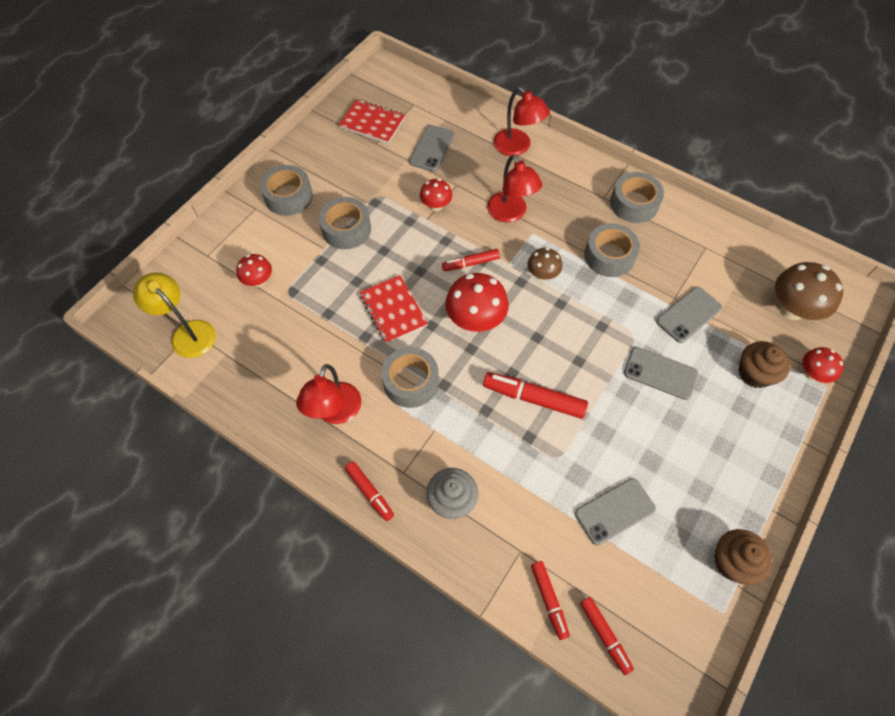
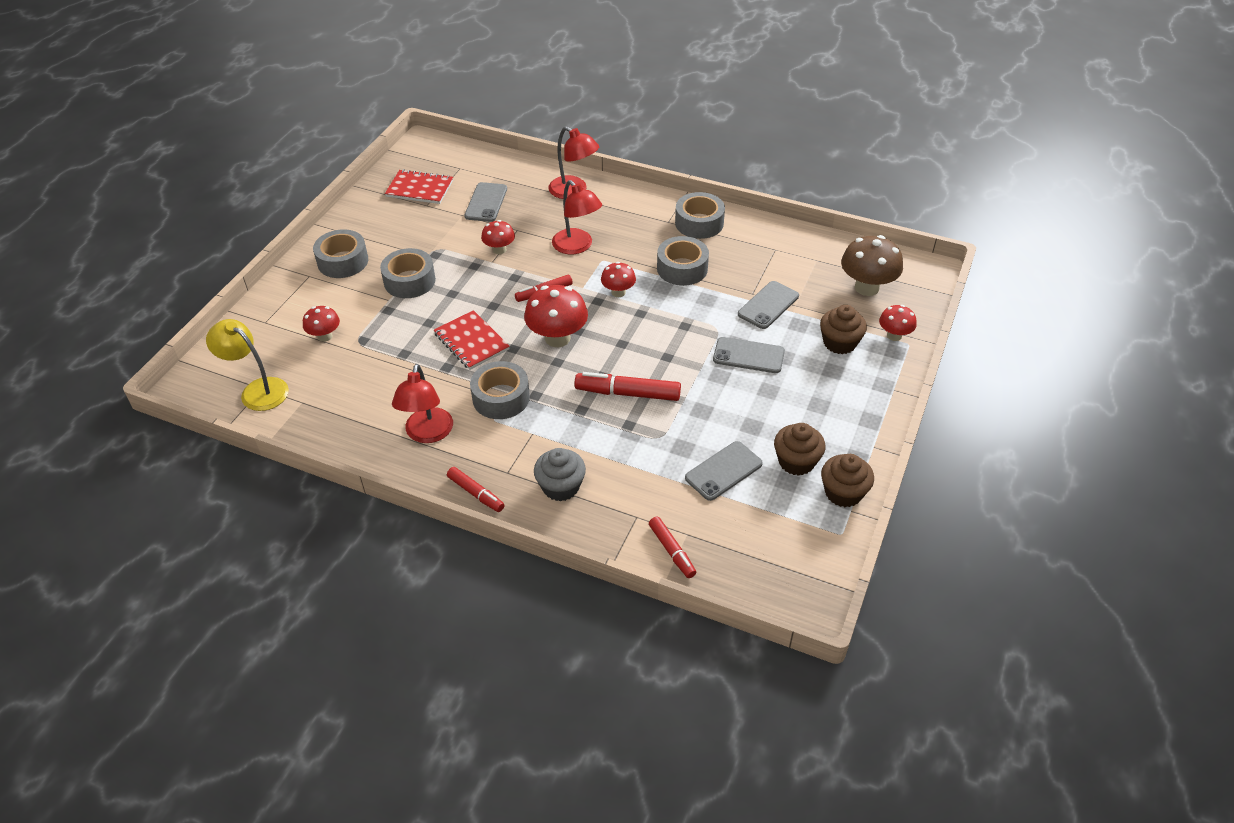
camera: 10 degrees left, 15 degrees down
(542, 275) = (618, 292): brown mushroom -> red mushroom
(604, 635) = (731, 569): red marker -> none
(690, 513) = (796, 461): none -> brown cupcake

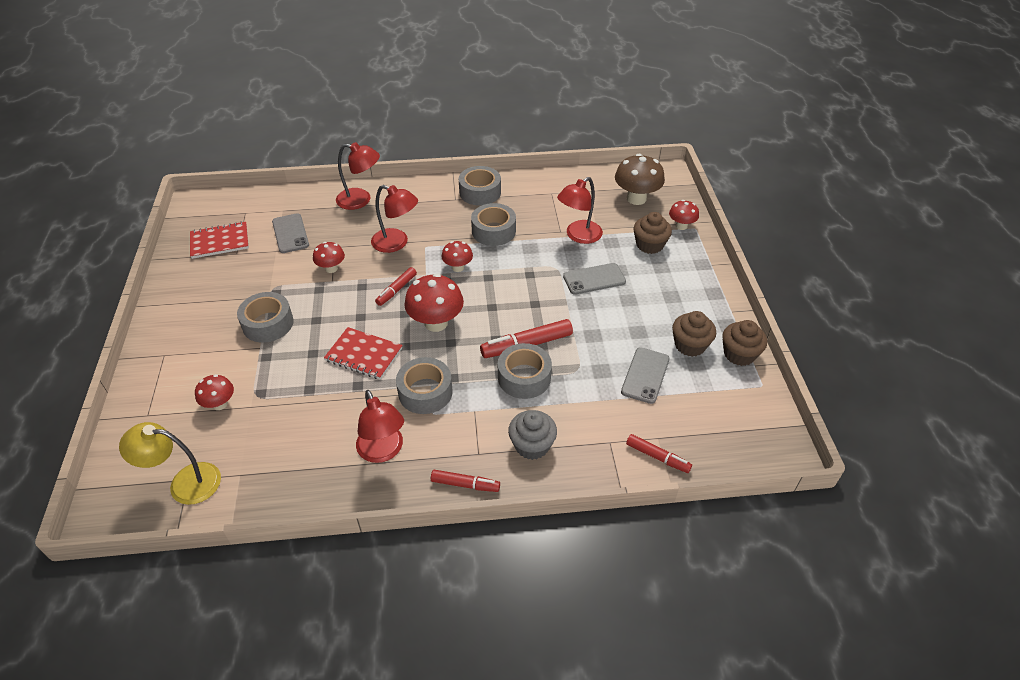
camera: 30 degrees left, 0 degrees up
(343, 261) = (189, 330): grey tape -> grey tape (524, 377)
(768, 305) = (578, 236): grey phone -> red lamp

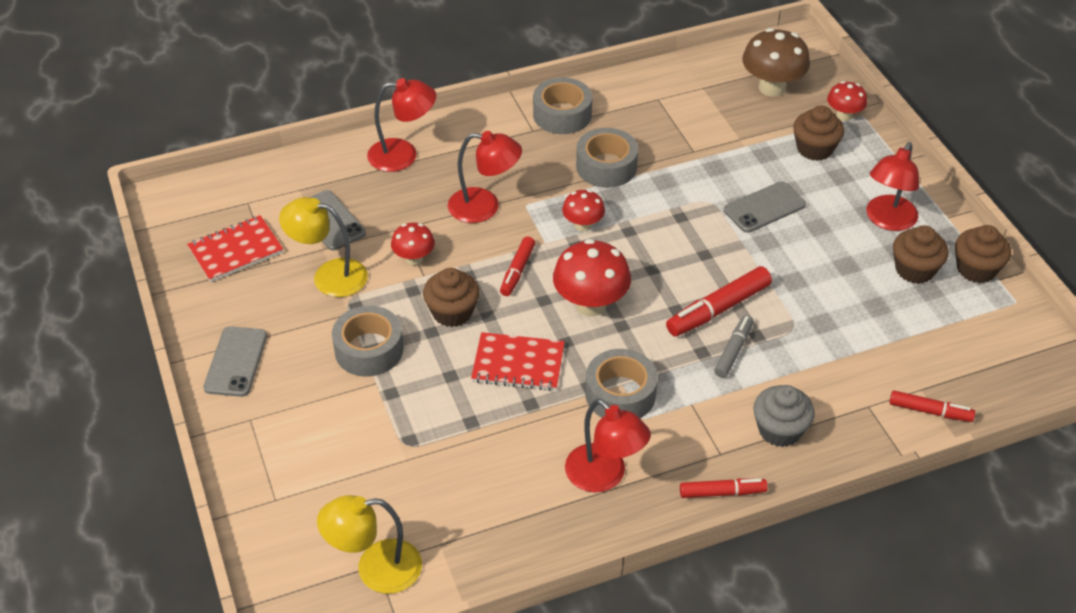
camera: 15 degrees left, 0 degrees up
(220, 404) = (364, 465): red mushroom -> none
(269, 269) = (329, 276): none -> yellow lamp
(337, 309) = (452, 312): none -> brown cupcake
(524, 377) = (733, 350): grey tape -> grey marker
(578, 236) = (720, 153): red lamp -> red lamp (887, 220)
(645, 375) = (877, 318): grey phone -> grey phone (236, 362)

